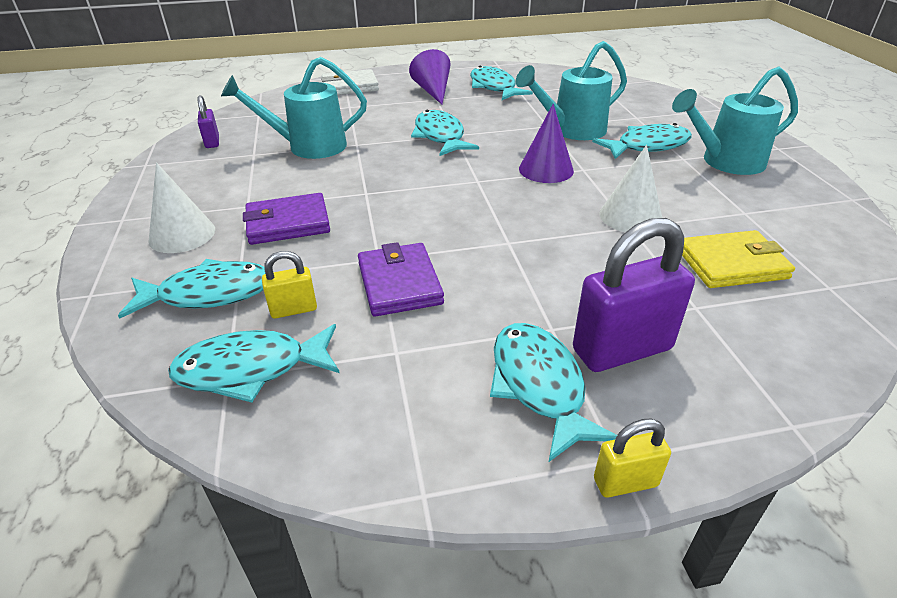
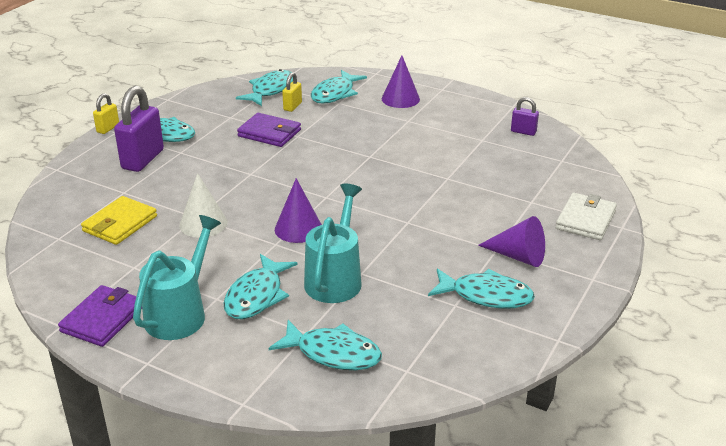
camera: 130 degrees right, 5 degrees down
(182, 234) = (400, 99): white cone -> purple cone
(288, 223) = (370, 125): purple wallet -> purple wallet (103, 319)
(308, 147) = (467, 160): turquoise watering can -> none
(440, 136) = (412, 214): turquoise fish -> turquoise fish (333, 353)

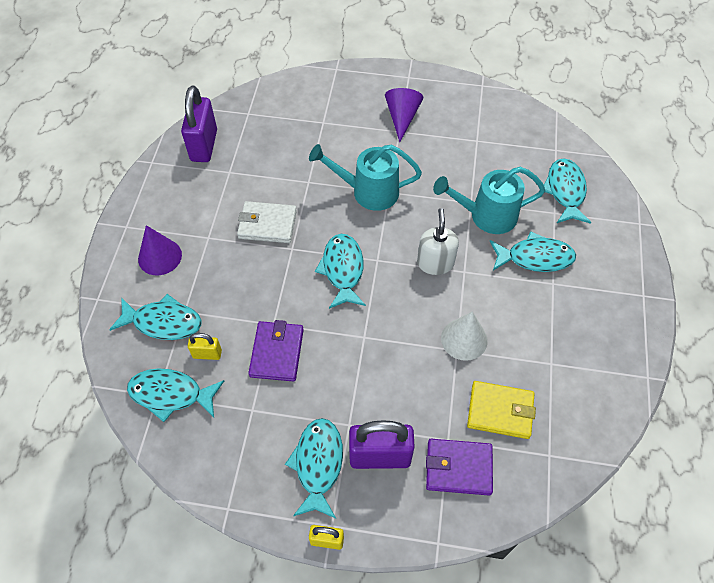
camera: 110 degrees left, 25 degrees up
(103, 319) = (622, 350): purple wallet -> purple wallet (458, 468)
(180, 313) = (583, 299): turquoise watering can -> turquoise watering can (368, 191)
(298, 228) = (435, 263): purple cone -> white soap dispenser
(486, 296) = (458, 126): turquoise fish -> turquoise fish (343, 270)
(523, 132) = (204, 145): purple padlock -> purple padlock, size x1.97
(585, 220) = (335, 88): white wallet -> white wallet (267, 224)

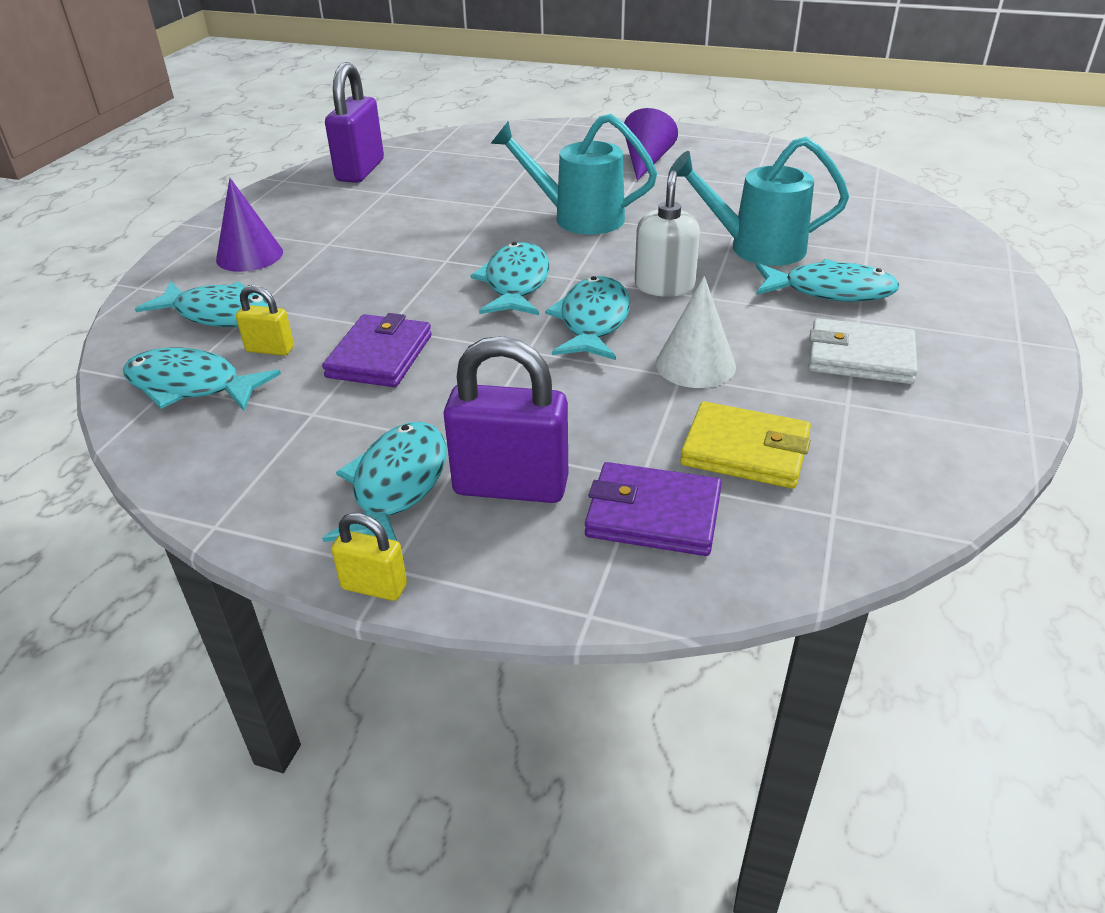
camera: 10 degrees right, 20 degrees down
(267, 224) = (419, 237): white wallet -> white wallet (860, 357)
(565, 191) = (886, 233): turquoise fish -> turquoise fish (593, 322)

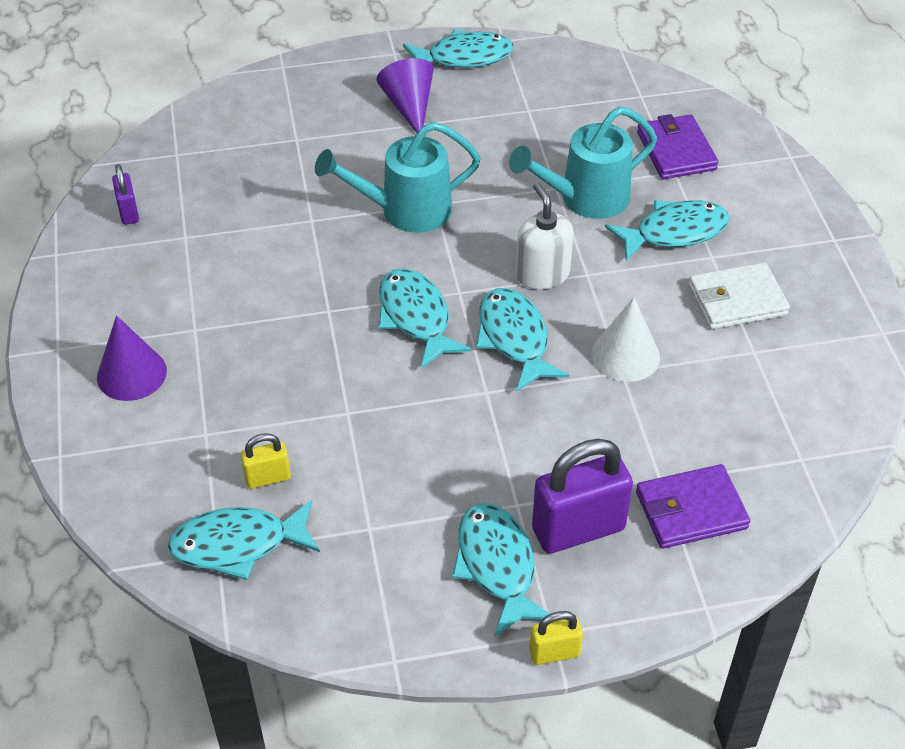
camera: 30 degrees left, 10 degrees up
(220, 314) = (180, 457): turquoise fish -> turquoise fish (464, 57)
(360, 171) = (128, 212): purple padlock -> purple padlock, size x0.51
(380, 356) = (371, 446): purple wallet -> purple wallet (676, 151)
(745, 451) = (714, 427): yellow wallet -> none

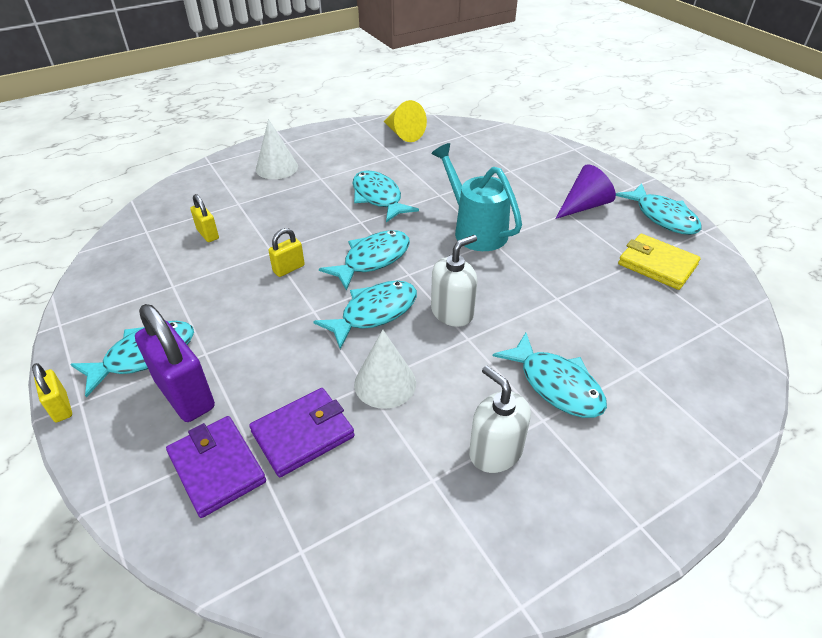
camera: 70 degrees right, 5 degrees down
(128, 212) = (403, 134): purple padlock -> yellow cone
(131, 374) = (277, 168): purple cone -> white cone
(238, 545) = (152, 237): turquoise fish -> turquoise fish (378, 197)
(393, 401) = (289, 268): none -> yellow padlock
(539, 96) = (657, 264): none -> yellow wallet
(584, 199) = (556, 317): turquoise watering can -> none
(676, 151) = (666, 364): purple wallet -> purple wallet (303, 434)
(737, 300) = (495, 451): white wallet -> white soap dispenser

